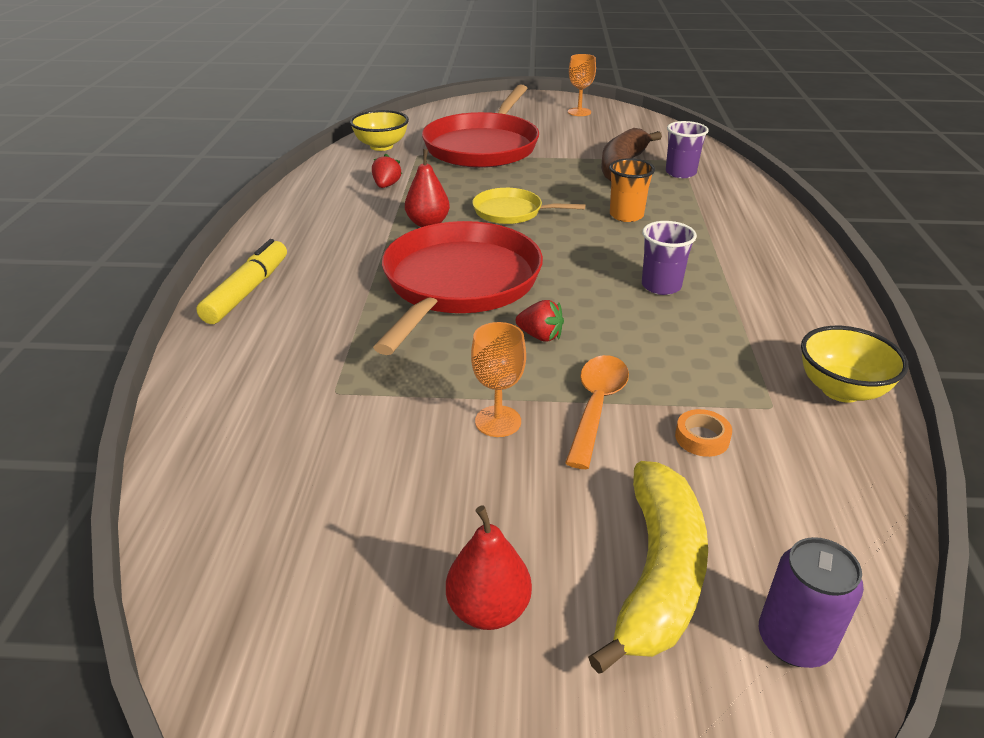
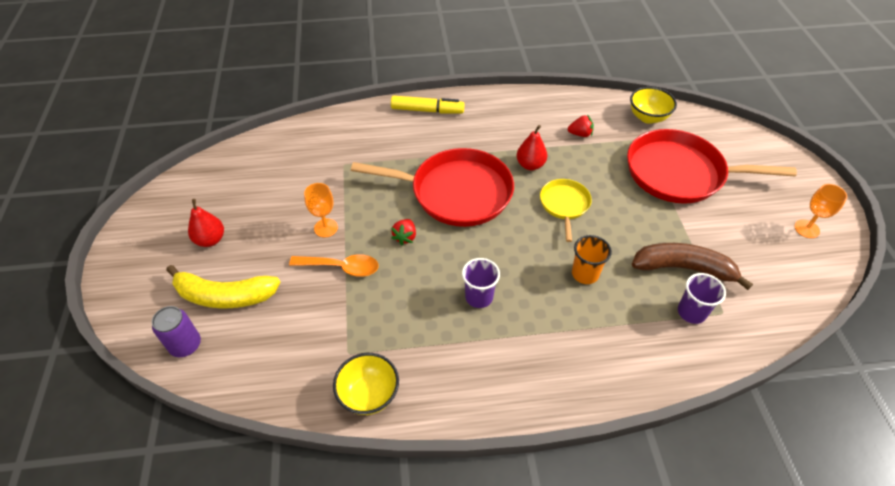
camera: 80 degrees right, 15 degrees up
(702, 438) = (317, 316): orange tape -> none

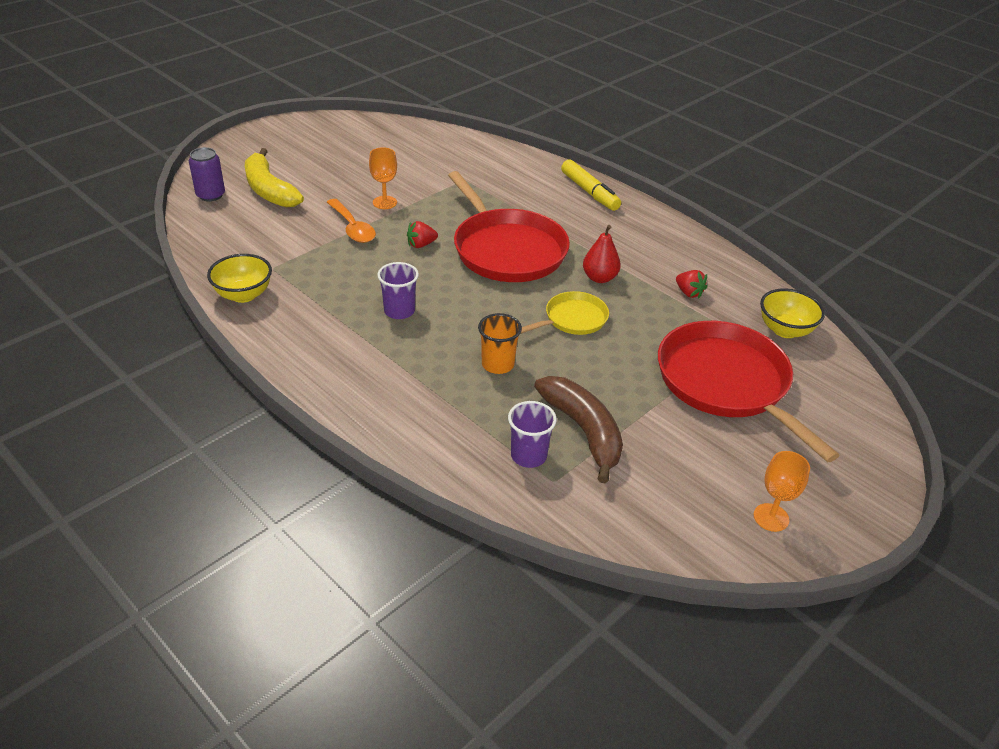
camera: 50 degrees right, 10 degrees down
(210, 240) = (313, 159): red pear -> none

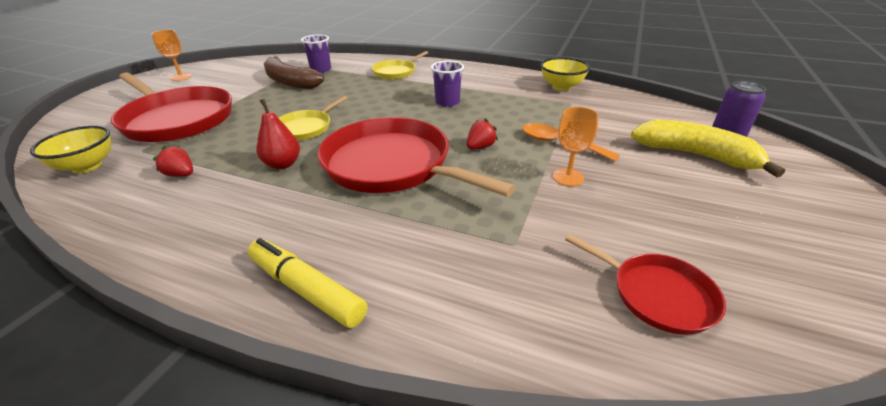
camera: 160 degrees right, 5 degrees down
(415, 404) = (396, 72): none -> yellow pan
(419, 146) = (657, 294): none -> red pan
(498, 364) = (356, 94): orange cup -> none

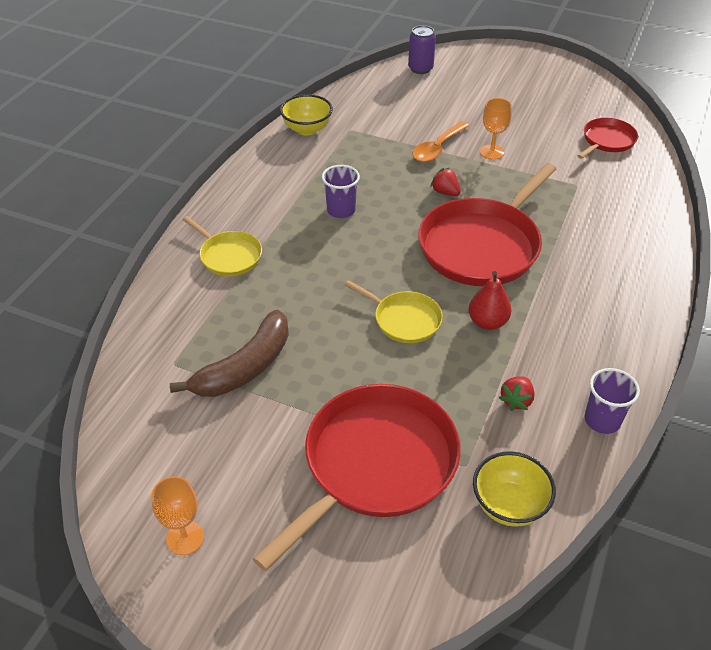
camera: 90 degrees left, 10 degrees up
(306, 289) = (643, 275): yellow marker -> none
(321, 70) = (197, 339): purple cup -> purple cup (602, 420)
(695, 155) = (453, 90): yellow banana -> none

